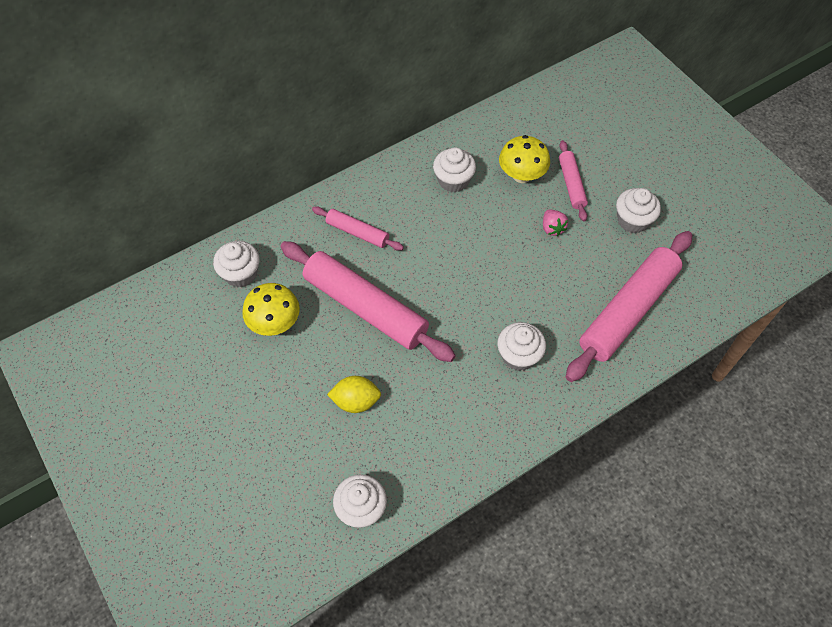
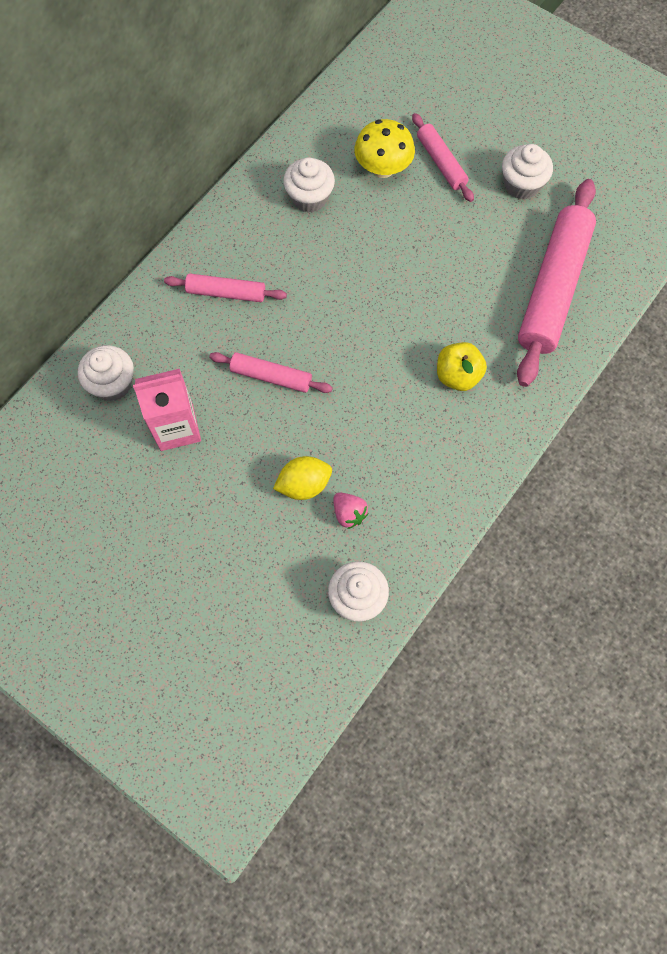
camera: 20 degrees left, 10 degrees up
(275, 323) = (176, 428): yellow mushroom -> pink carton
(365, 308) = (271, 376): pink rolling pin -> pink rolling pin, size x0.51
(518, 356) = (458, 375): white cupcake -> yellow apple
(552, 228) = (439, 220): pink strawberry -> pink strawberry (349, 513)

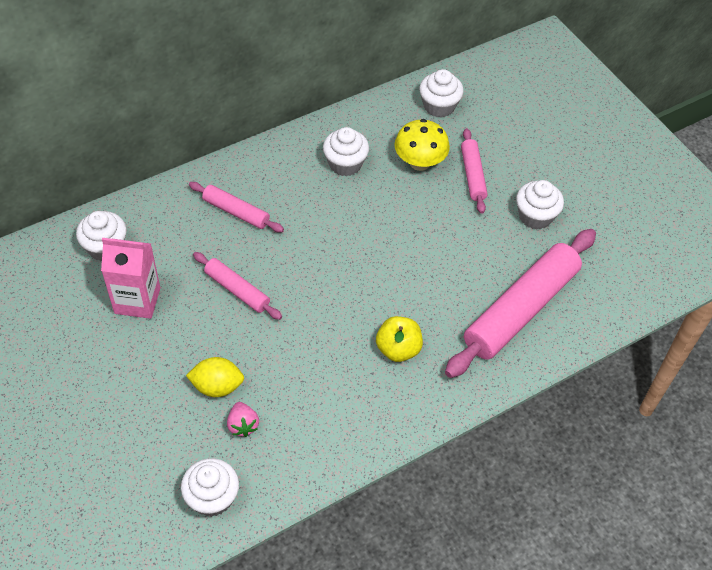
camera: 20 degrees right, 15 degrees down
(372, 98) = (439, 106): none -> white cupcake

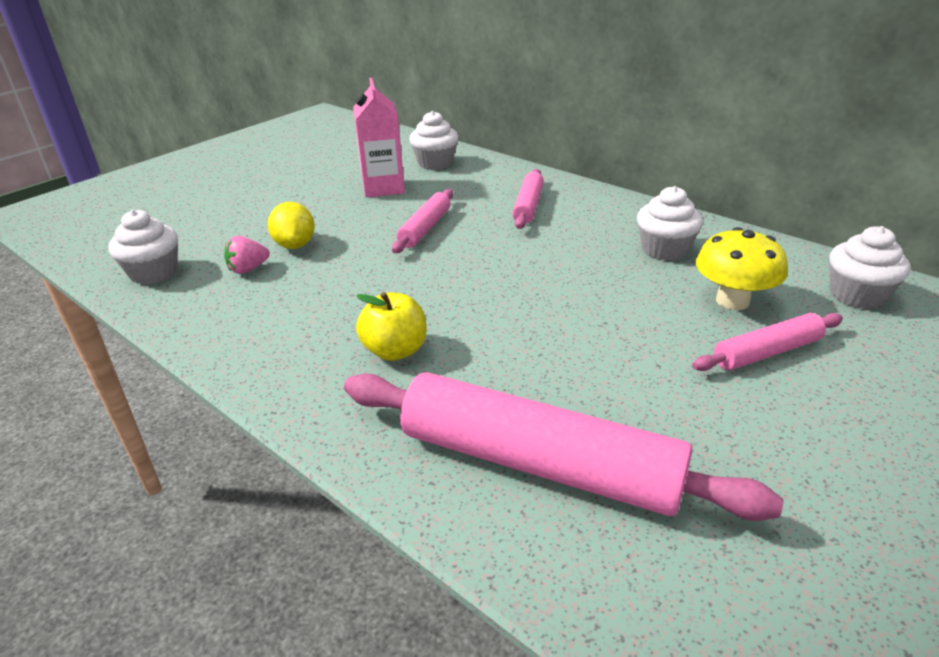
camera: 75 degrees right, 20 degrees down
(535, 216) = (758, 441): white cupcake -> none

